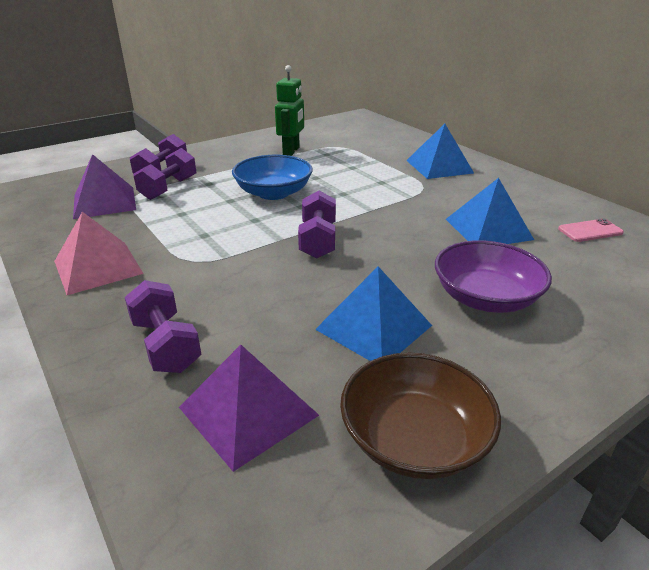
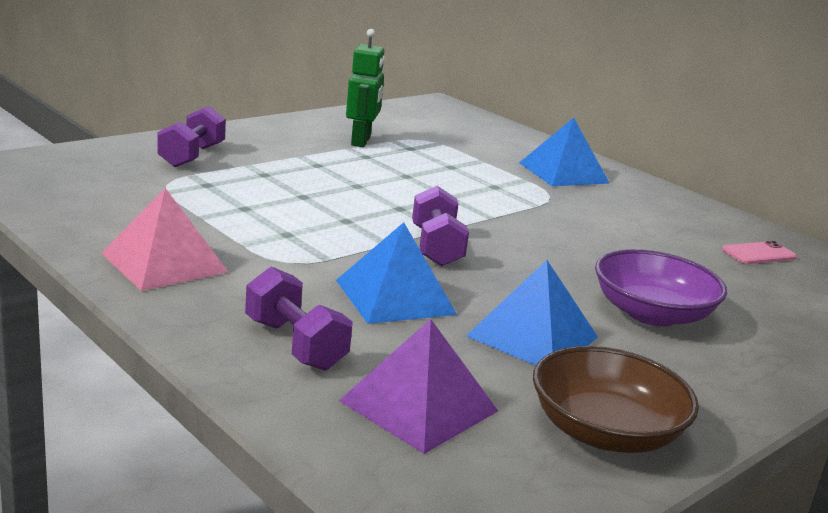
camera: 10 degrees left, 10 degrees down
(104, 202) = (129, 188): purple pyramid -> none
(169, 188) = (211, 177): purple dumbbell -> none
(273, 193) = (357, 191): blue bowl -> none
(488, 229) = (640, 245): blue pyramid -> blue pyramid (395, 297)

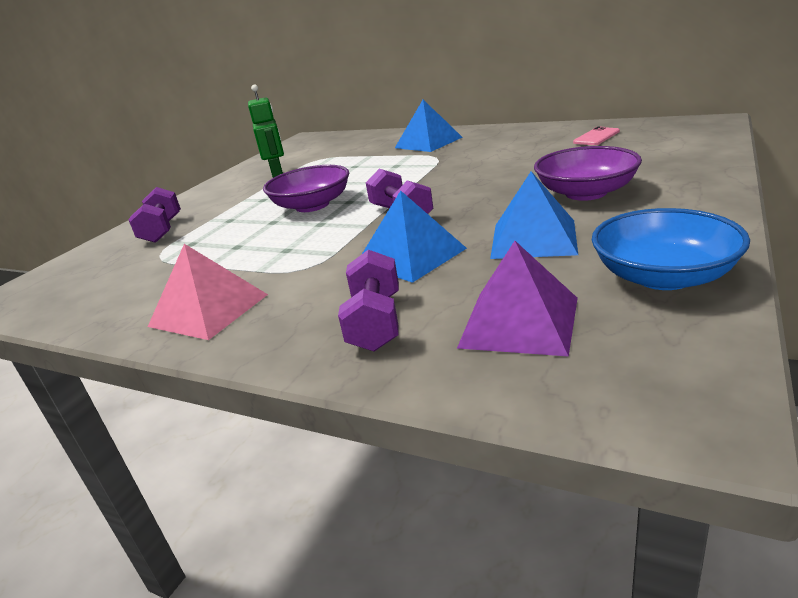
camera: 15 degrees left, 5 degrees up
(295, 344) = (376, 322): purple dumbbell -> purple dumbbell turned 60 degrees clockwise
(359, 195) = (312, 205): none -> purple bowl
(605, 432) = (663, 276): brown bowl -> blue bowl

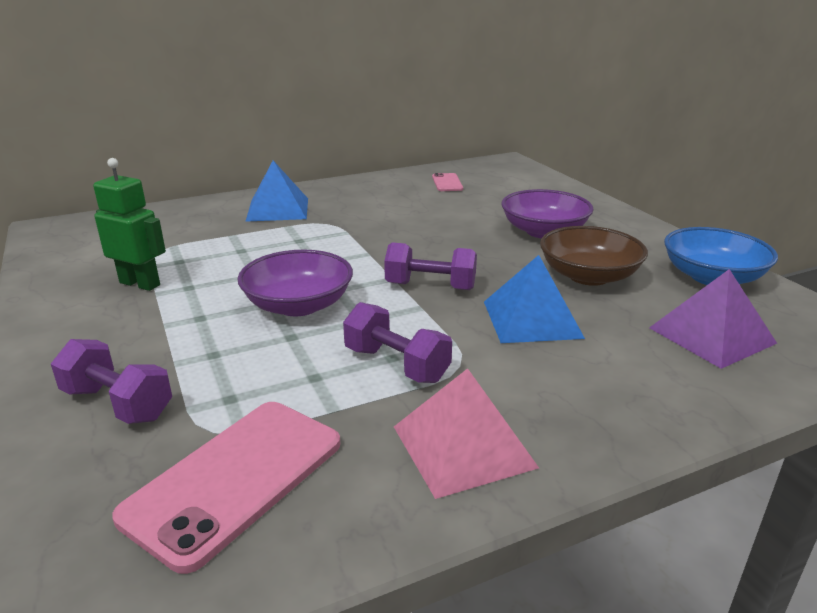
camera: 55 degrees left, 0 degrees up
(124, 278) = (235, 478): none -> pink phone
(376, 322) = (634, 378): purple dumbbell -> purple dumbbell (396, 364)
(533, 239) = (588, 276): blue pyramid -> brown bowl

